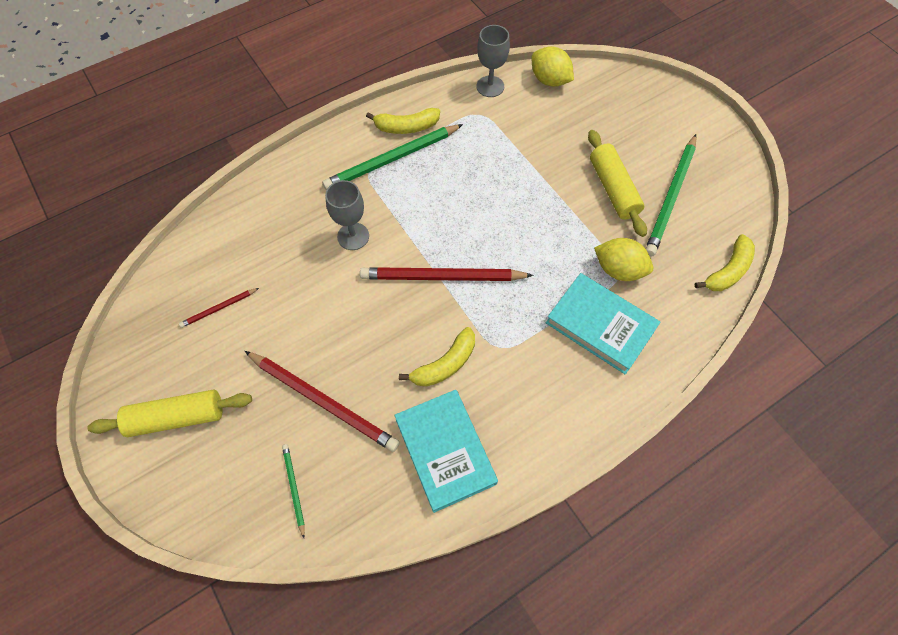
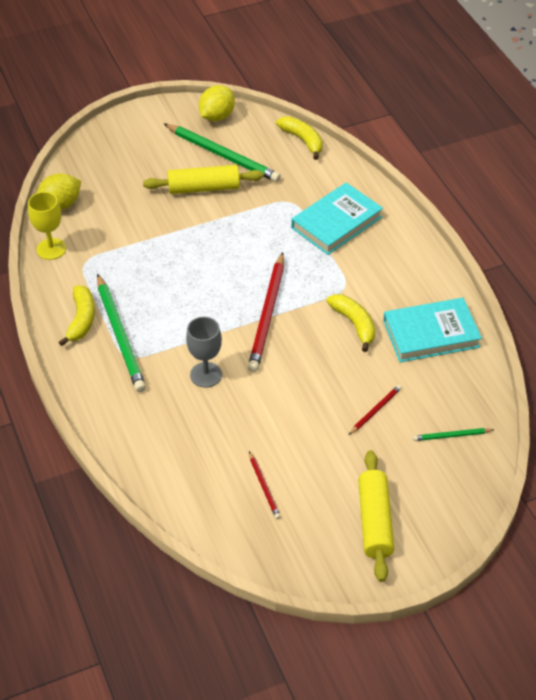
camera: 80 degrees left, 15 degrees down
(323, 401) = (375, 410): red pencil -> red pencil, size x0.48
(490, 86) = (51, 249): grey goblet -> yellow goblet
(618, 270) = (287, 201): yellow lemon -> yellow lemon (217, 116)

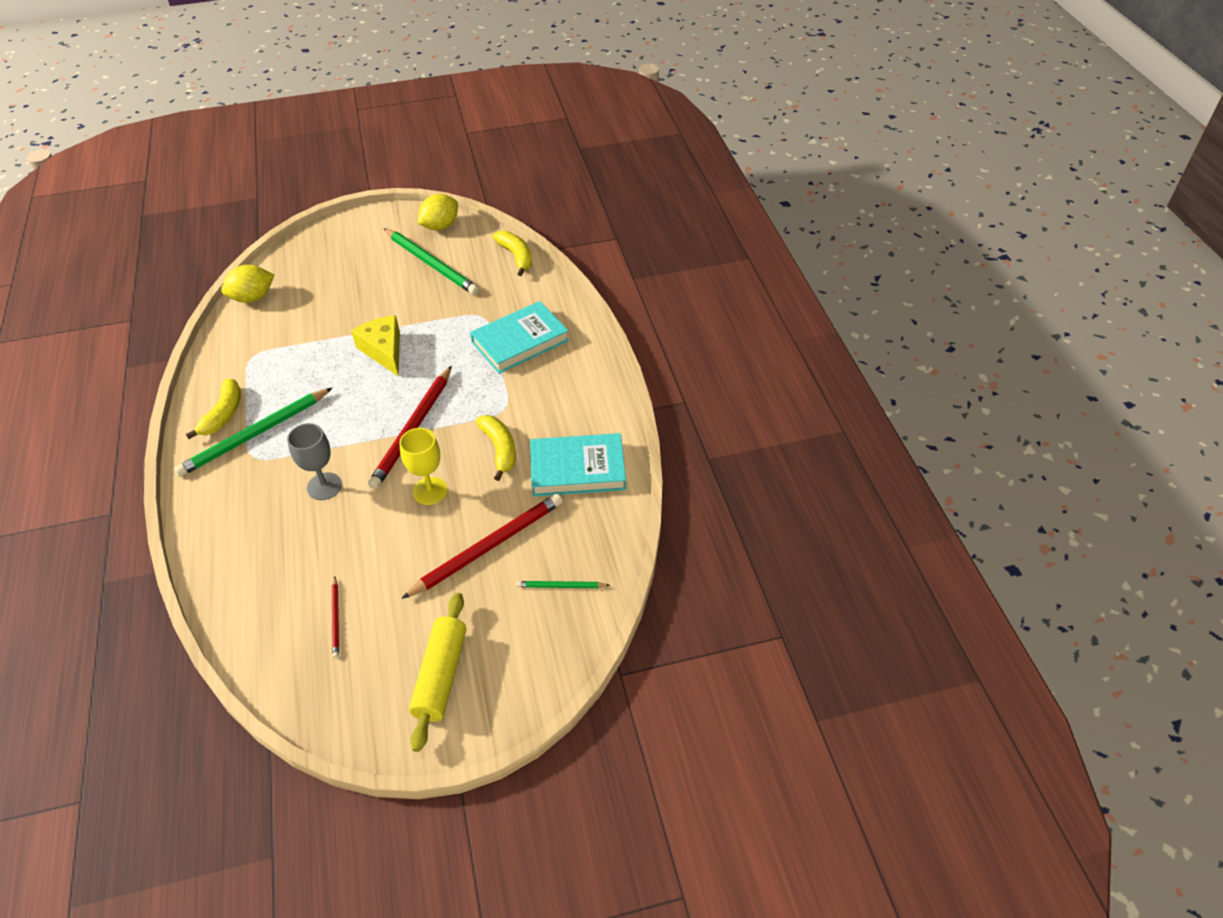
camera: 10 degrees right, 0 degrees up
(51, 249) = (225, 340): yellow goblet -> yellow goblet (430, 491)
(120, 335) = (255, 435): green pencil -> green pencil turned 60 degrees clockwise
(204, 188) = (399, 294): yellow rolling pin -> none
(210, 244) = (384, 350): none -> yellow cheese
(375, 410) = (488, 547): red pencil -> red pencil, size x2.10

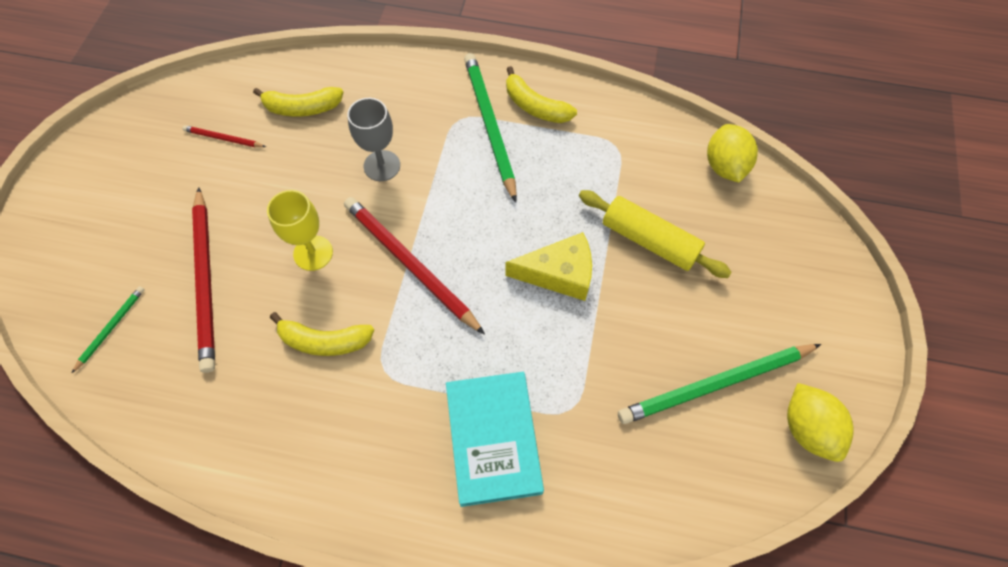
camera: 115 degrees right, 15 degrees up
(441, 676) = (106, 197): yellow rolling pin -> yellow rolling pin (649, 241)
(516, 256) = (686, 513): yellow banana -> yellow banana (302, 108)
(577, 469) = (240, 413): turquoise book -> none

